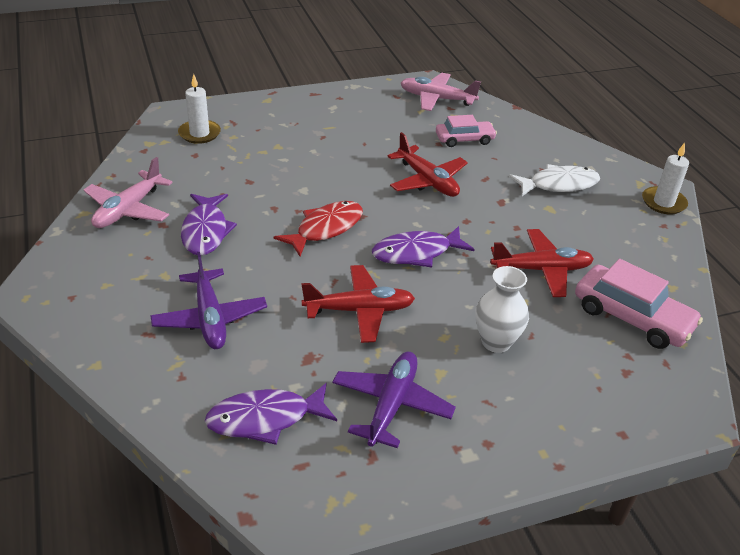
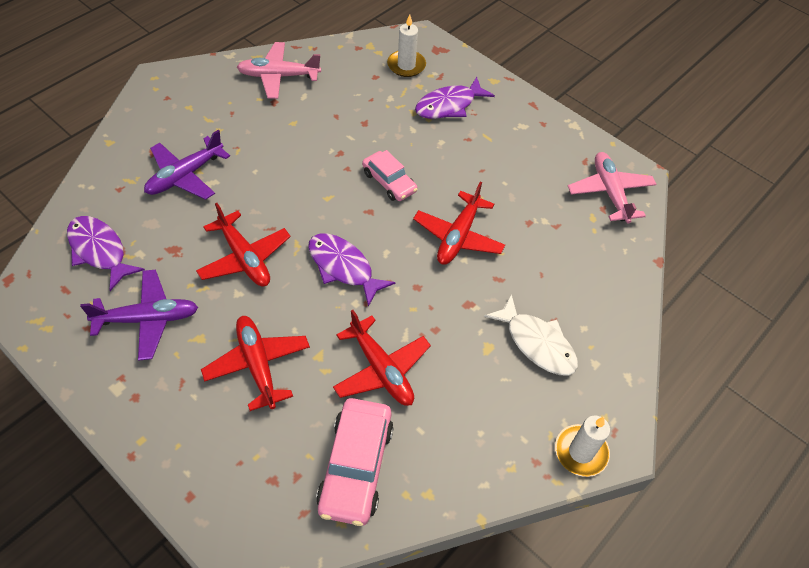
camera: 60 degrees right, 15 degrees up
(205, 231) = (282, 128): purple fish -> purple fish (449, 105)
(325, 228) = (335, 195): red fish -> none
(464, 139) = (554, 239): pink car -> pink car (389, 182)
(496, 342) = (257, 365): white vase -> red plane

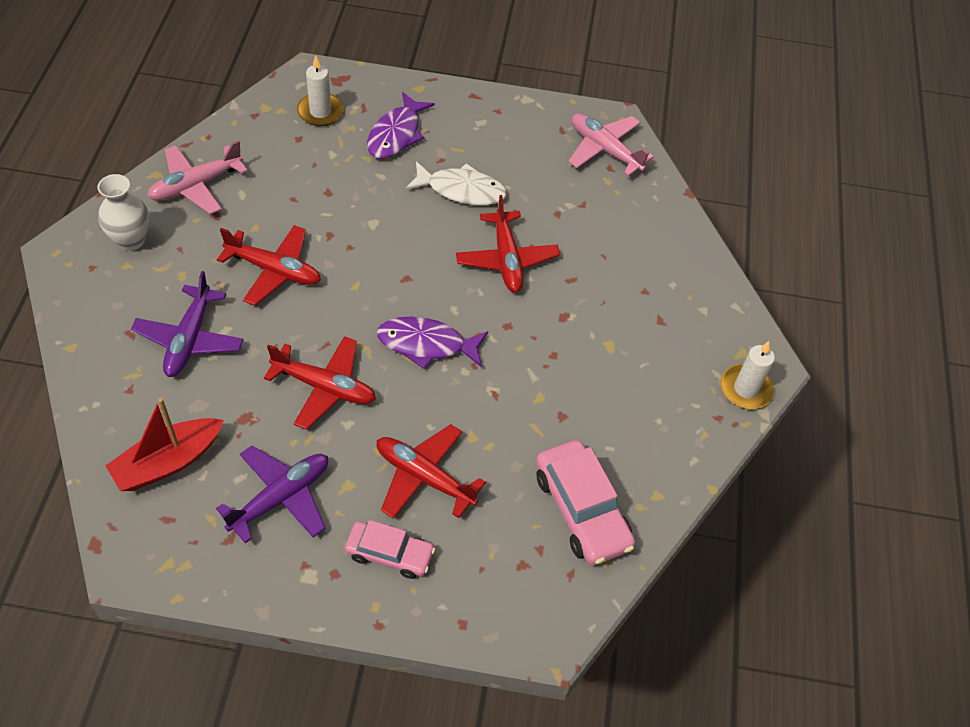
camera: 35 degrees left, 0 degrees up
(99, 251) = (168, 462): purple fish -> red boat
(206, 92) = (131, 240): none -> white vase
(381, 369) = (536, 416): red plane -> red plane (274, 270)
(389, 182) = (401, 240): pink car -> pink car (389, 554)
(537, 343) = (645, 319): white fish -> white fish (461, 190)

